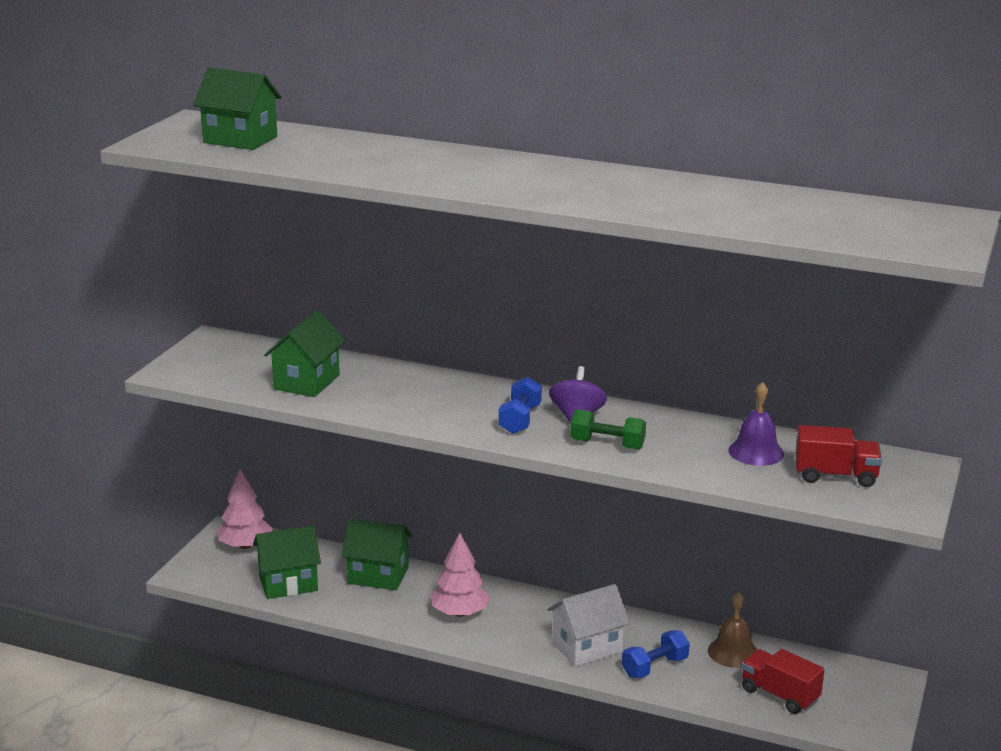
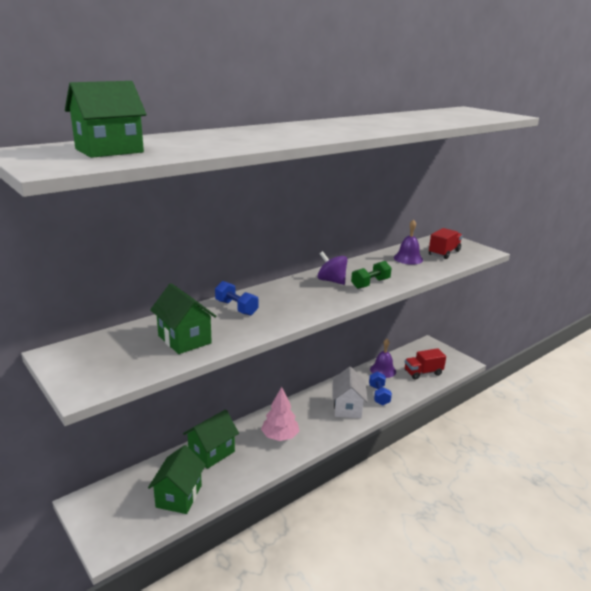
camera: 60 degrees left, 0 degrees up
(245, 545) = (110, 500): pink tree -> none
(520, 420) = (318, 294): blue dumbbell -> blue dumbbell (236, 308)
(733, 652) = (383, 370): brown bell -> purple bell

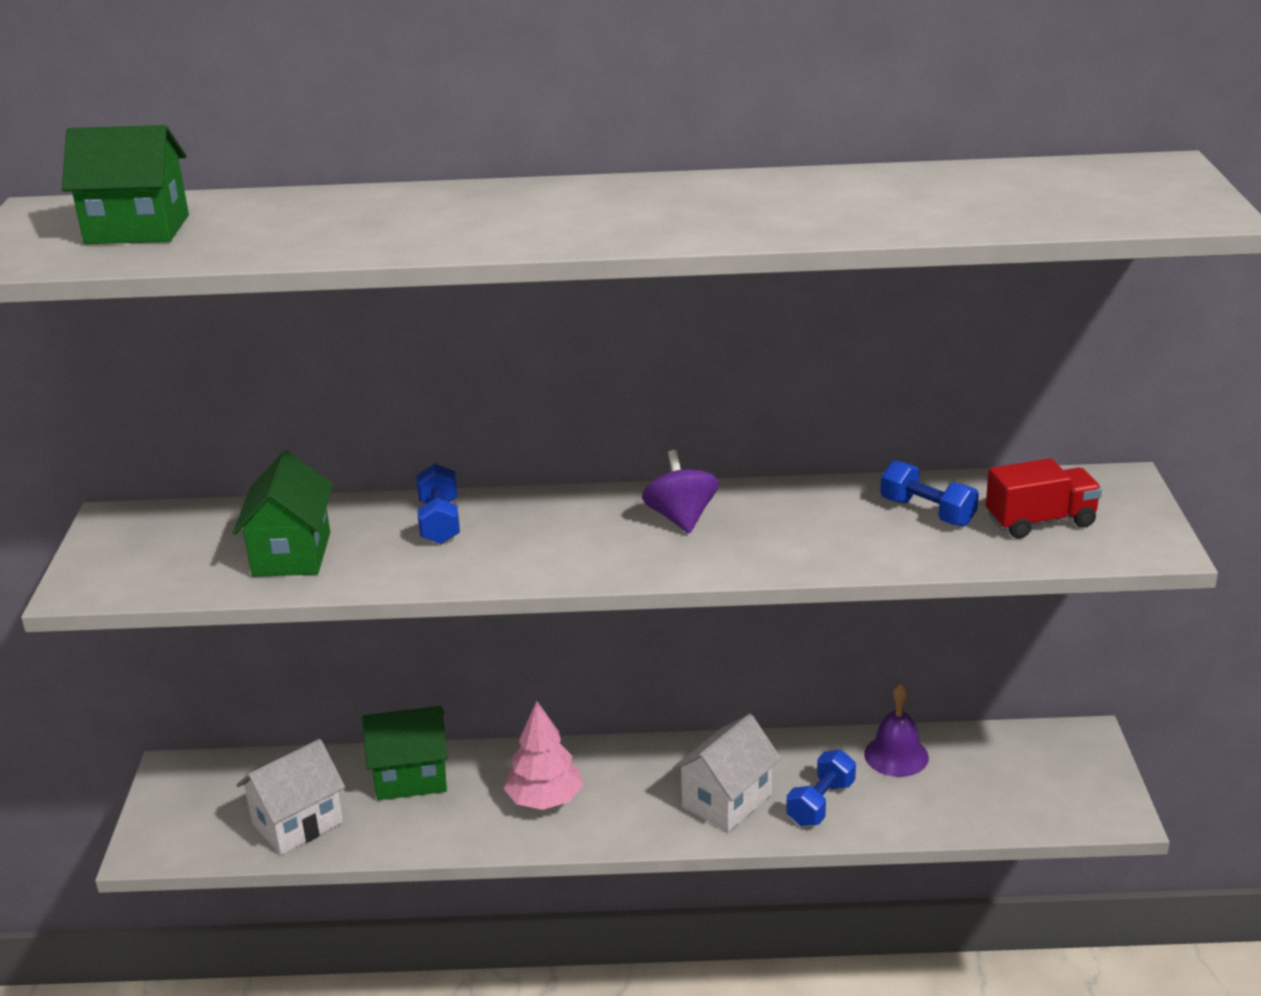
camera: 40 degrees right, 5 degrees up
(179, 496) = (297, 823): green house -> white house
(370, 284) = (746, 547): green dumbbell -> none
(408, 258) = (927, 512): purple bell -> blue dumbbell
(423, 373) = (981, 796): red truck -> none

